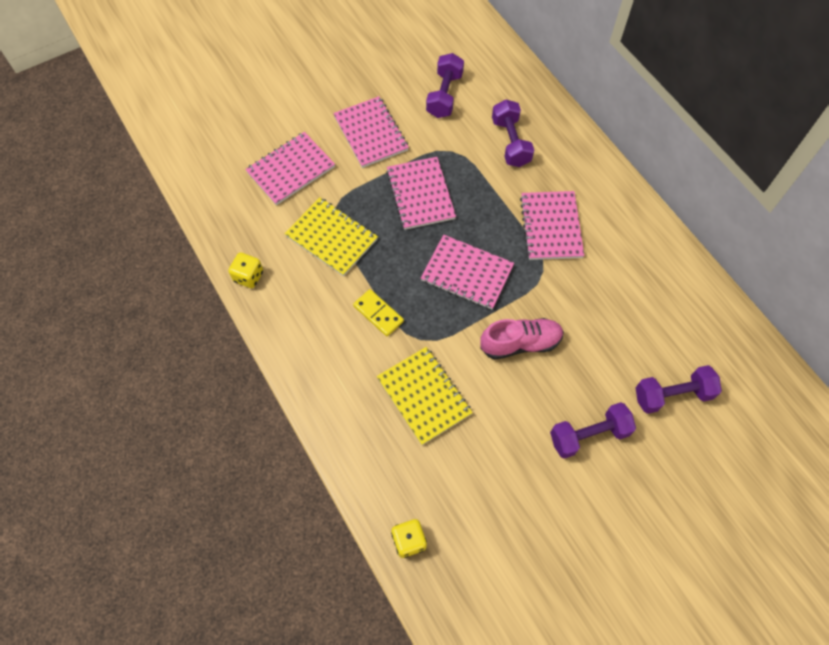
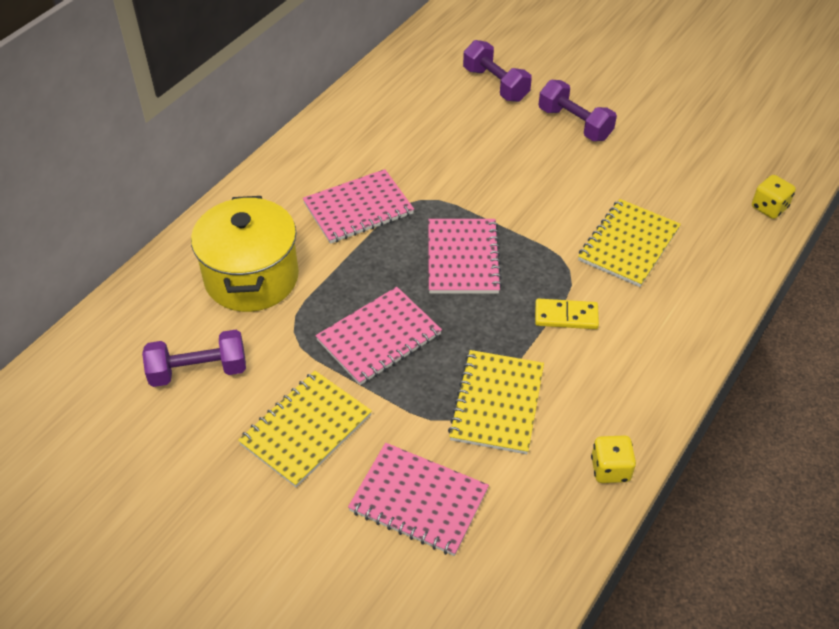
camera: 115 degrees left, 15 degrees down
(371, 133) = (306, 429): pink notebook -> yellow notebook
(378, 314) = (566, 316): yellow domino -> yellow domino turned 75 degrees clockwise
(510, 142) = (251, 278): purple dumbbell -> yellow pot
(520, 343) = (516, 192): pink shoe -> none

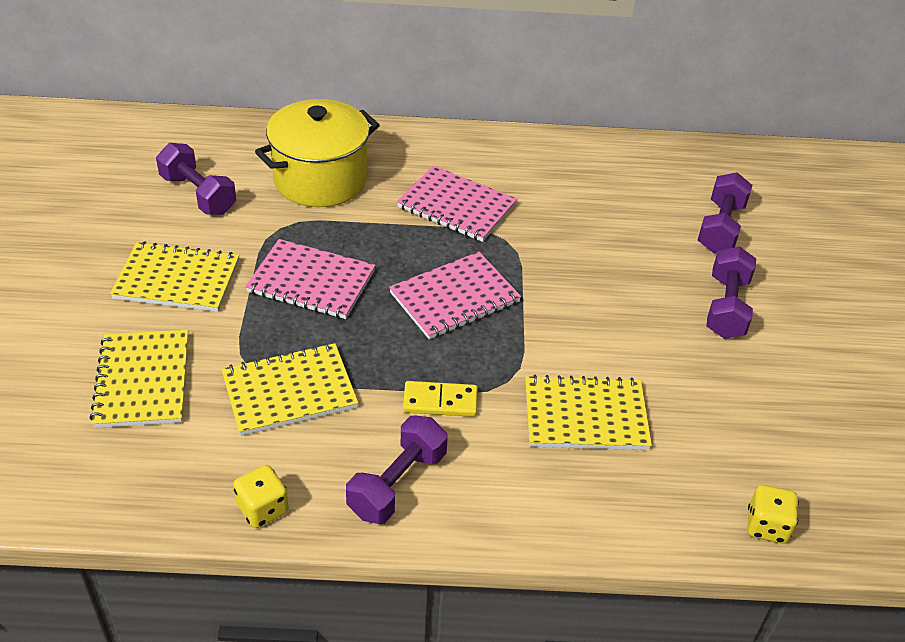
camera: 55 degrees right, 5 degrees down
(418, 500) = (142, 381): pink notebook -> yellow notebook
(566, 316) = (440, 401): yellow domino -> yellow domino turned 60 degrees counterclockwise
(631, 376) = (397, 484): none -> purple dumbbell

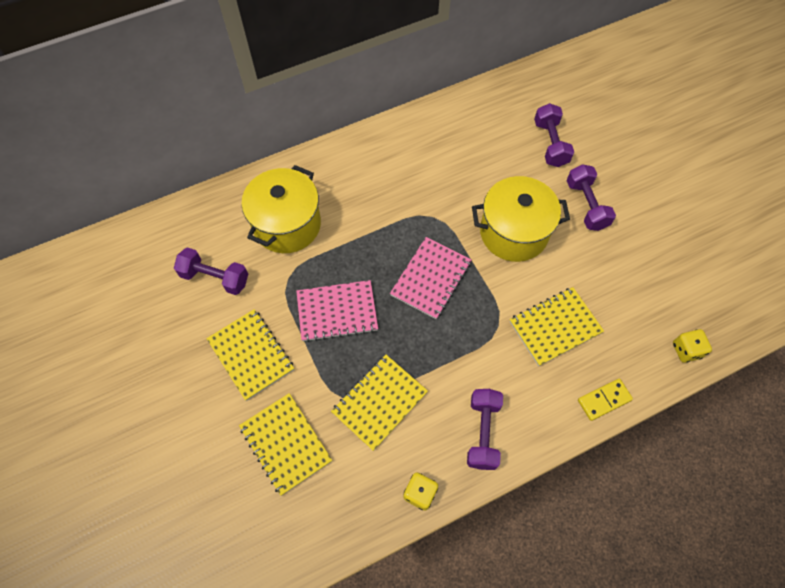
camera: 25 degrees left, 20 degrees up
(177, 279) = (251, 355): yellow notebook -> yellow notebook turned 75 degrees clockwise
(440, 401) = (470, 361): yellow domino -> yellow domino (604, 400)
(456, 206) = (387, 204): pink notebook -> none
(601, 296) = (513, 232): none -> yellow pot

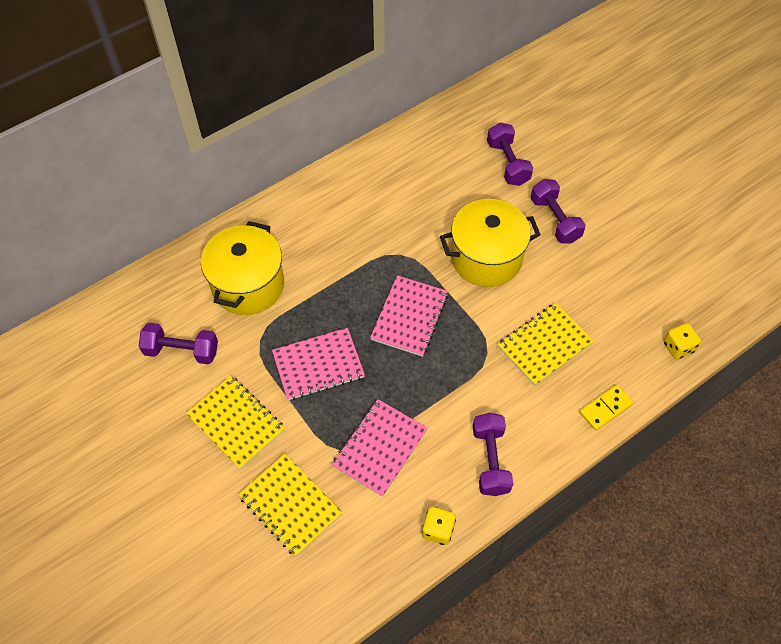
camera: 10 degrees left, 5 degrees down
(379, 402) = (379, 448): yellow notebook -> pink notebook

